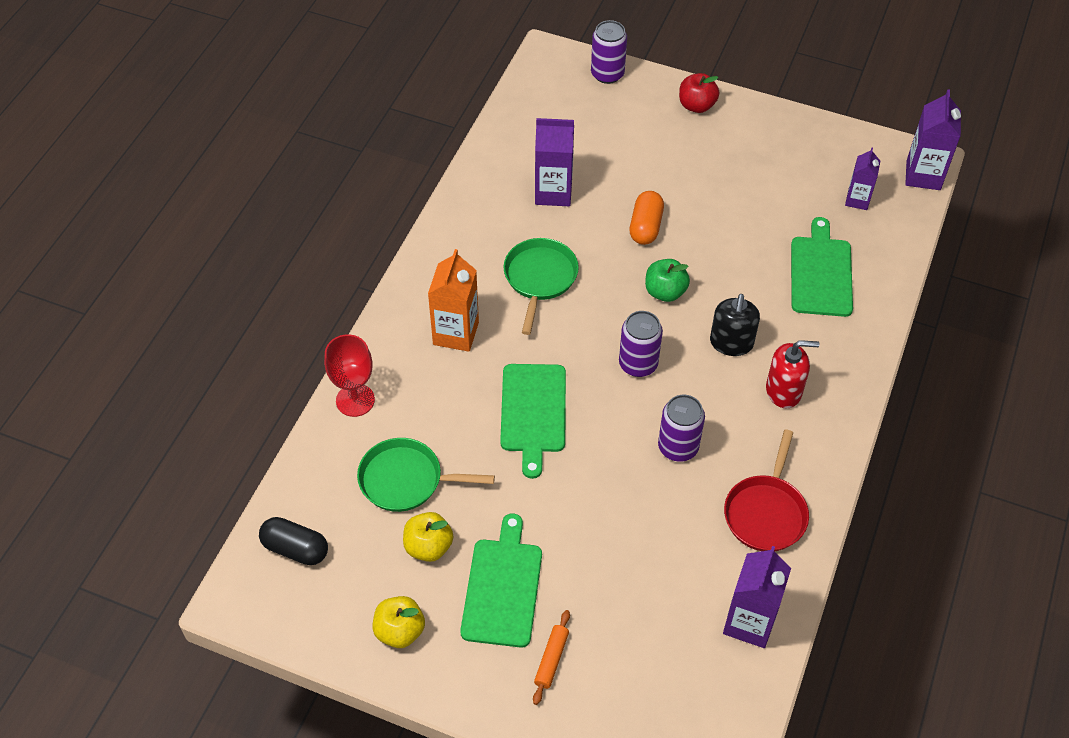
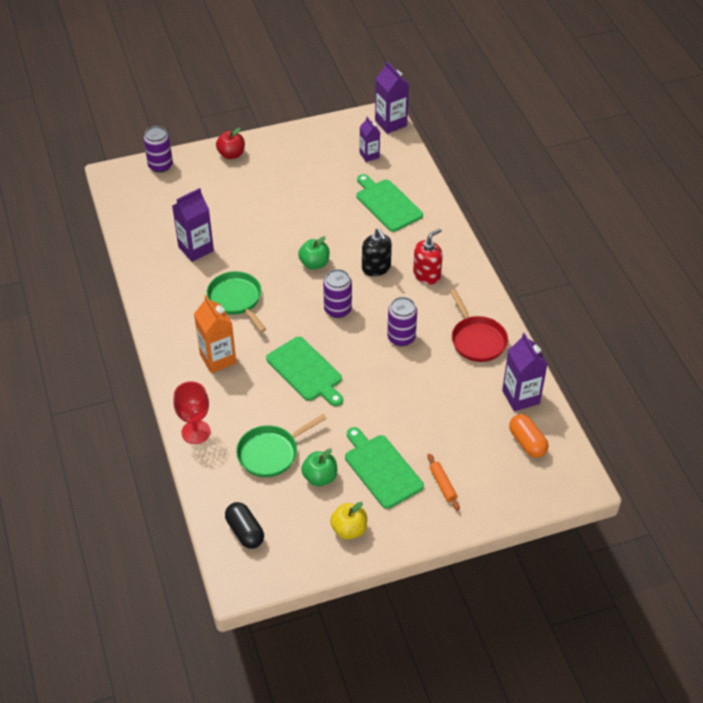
camera: 40 degrees left, 5 degrees down
(295, 549) = (245, 532): black capsule -> black capsule turned 75 degrees clockwise
(428, 547) = (320, 477): yellow apple -> green apple
(645, 227) = (268, 236): orange capsule -> orange capsule (527, 442)

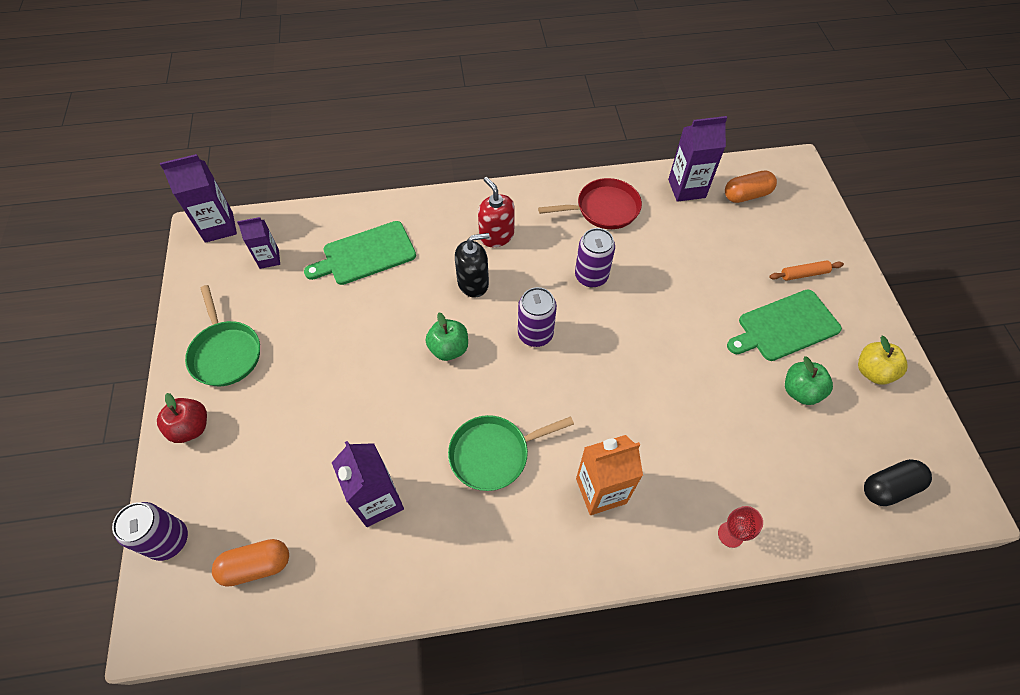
camera: 80 degrees left, 10 degrees up
(150, 205) = (257, 565): none -> orange capsule
(196, 432) = (730, 534): red goblet -> red goblet, size x0.63
(271, 453) = (764, 441): green pan -> green pan (226, 353)
(306, 371) = (633, 383): green cutting board -> none

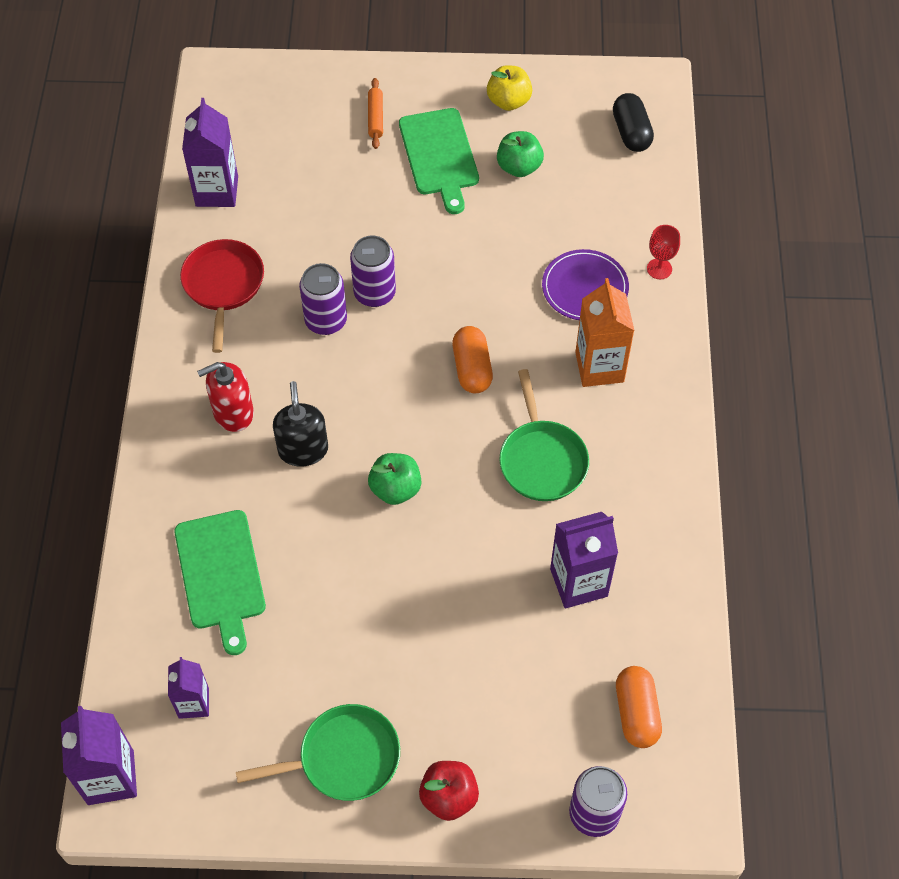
camera: 80 degrees left, 0 degrees up
(535, 334) = (395, 394): purple can -> purple can (374, 293)
(685, 466) = (585, 288): none -> purple plate
(746, 195) = (246, 135): orange capsule -> orange capsule (472, 368)

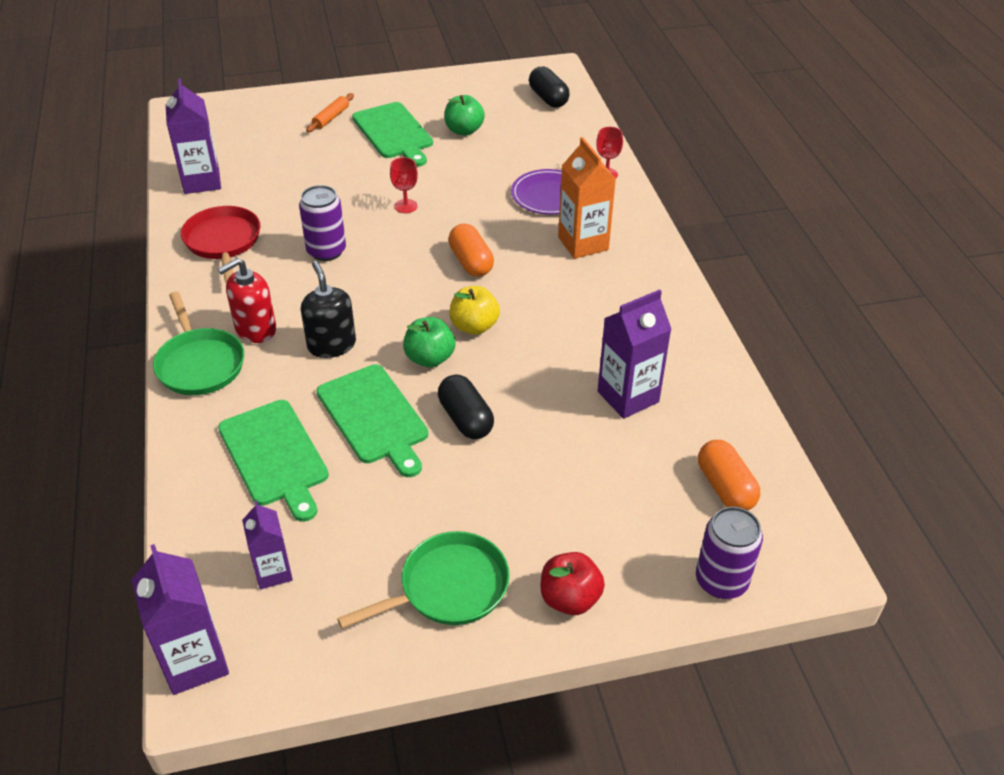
camera: 15 degrees left, 15 degrees down
(323, 550) = (374, 417): none -> green cutting board
(374, 293) = (365, 226): purple can -> none
(375, 117) = (331, 118): orange rolling pin -> orange rolling pin turned 45 degrees clockwise
(410, 572) = (465, 419): none -> black capsule
(424, 272) = (406, 206): none -> red goblet
(508, 101) = (440, 94): yellow apple -> yellow apple (474, 326)
(542, 460) = (558, 314): green pan -> green pan (199, 364)

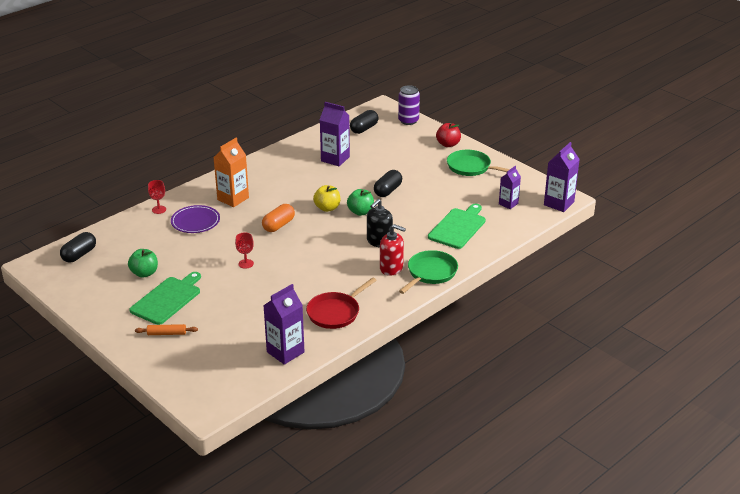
camera: 120 degrees left, 10 degrees down
(326, 251) = (310, 273): purple can -> none
(374, 417) = (410, 212): green cutting board -> none
(725, 487) = (364, 129): orange capsule -> black capsule

